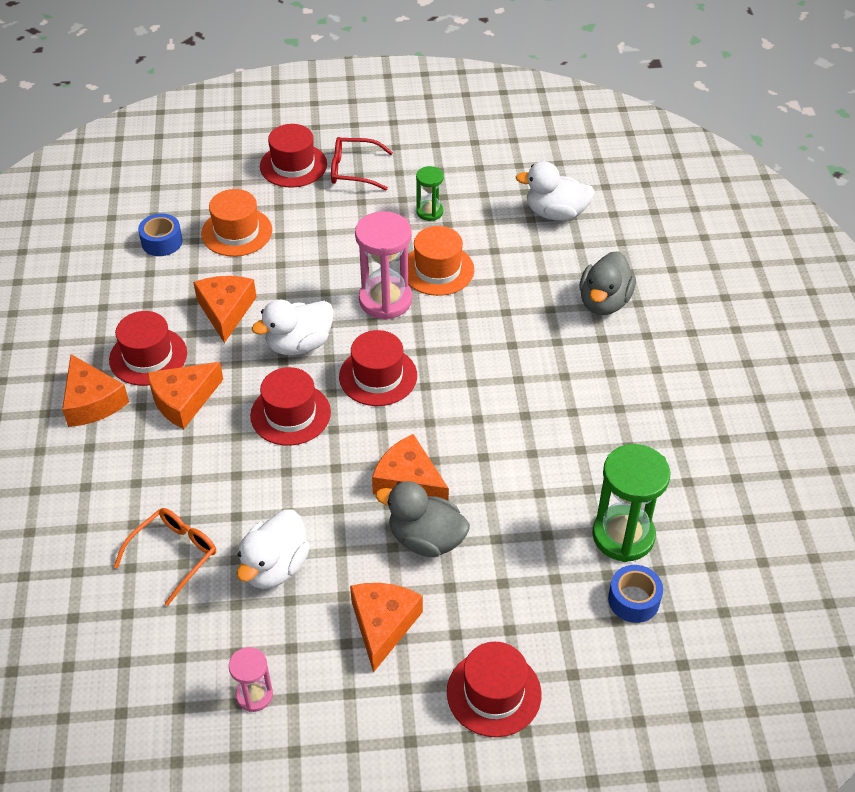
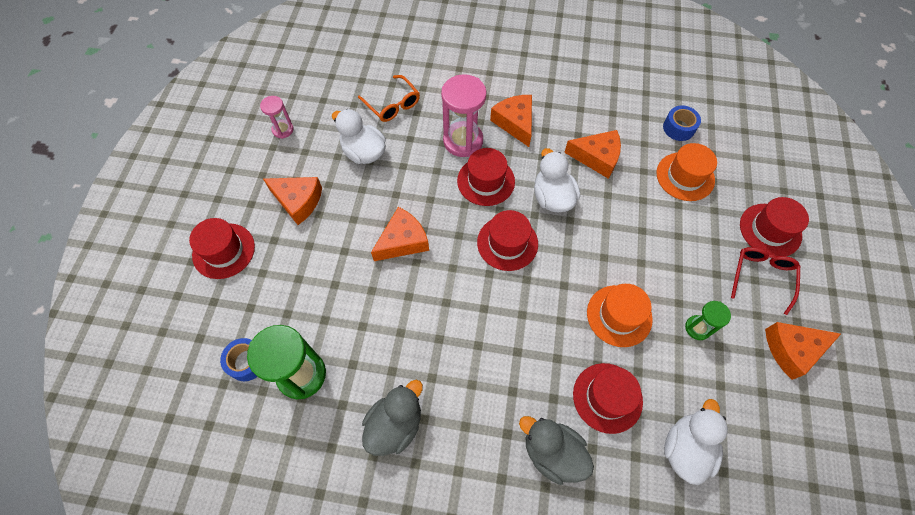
camera: 105 degrees right, 15 degrees up
(92, 402) = (527, 76): orange cheese -> orange cheese (792, 350)
(148, 356) = (560, 108): red hat -> red hat (607, 397)
(385, 300) = (588, 266): pink hourglass -> pink hourglass (463, 141)
(426, 539) = (351, 240): grey duck -> grey duck (395, 424)

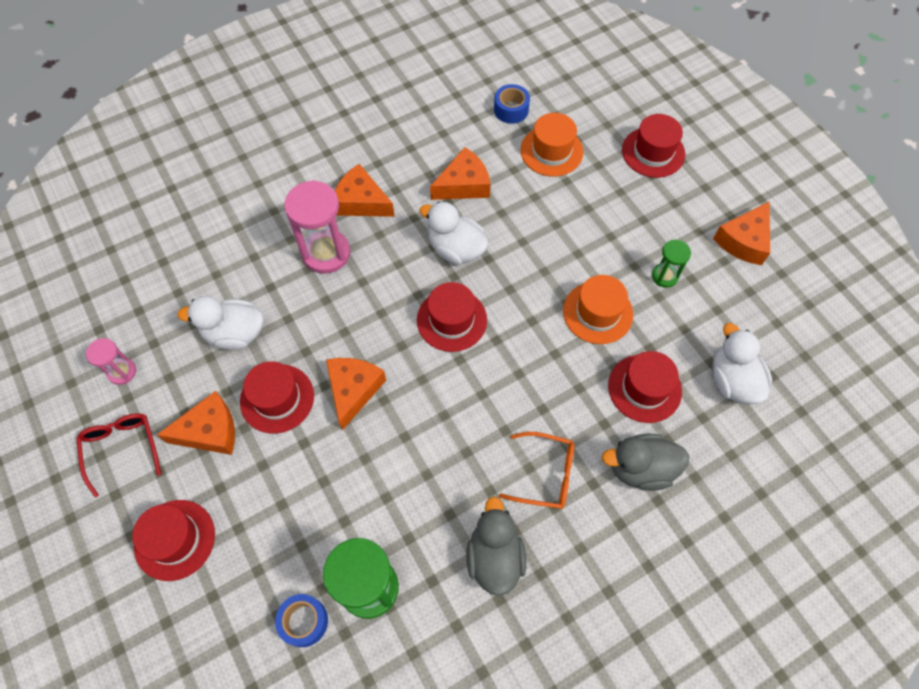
camera: 40 degrees left, 0 degrees up
(392, 104) = (220, 265): orange glasses -> orange glasses (545, 474)
(486, 181) = (382, 276): red hat -> red hat (277, 398)
(761, 277) = (677, 197): red glasses -> red glasses (121, 449)

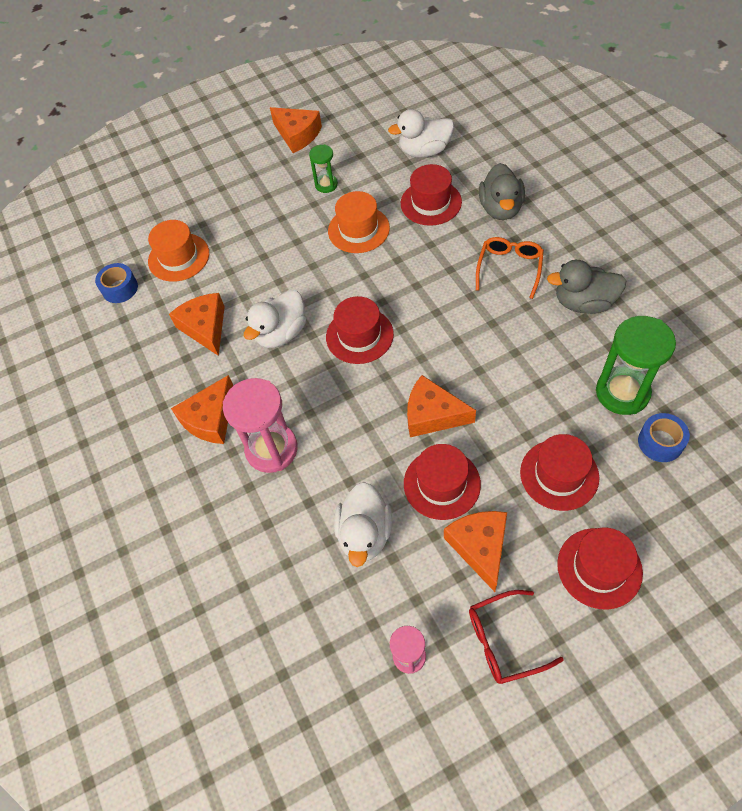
camera: 80 degrees left, 5 degrees down
(653, 152) = (196, 185): red hat -> red hat (559, 474)

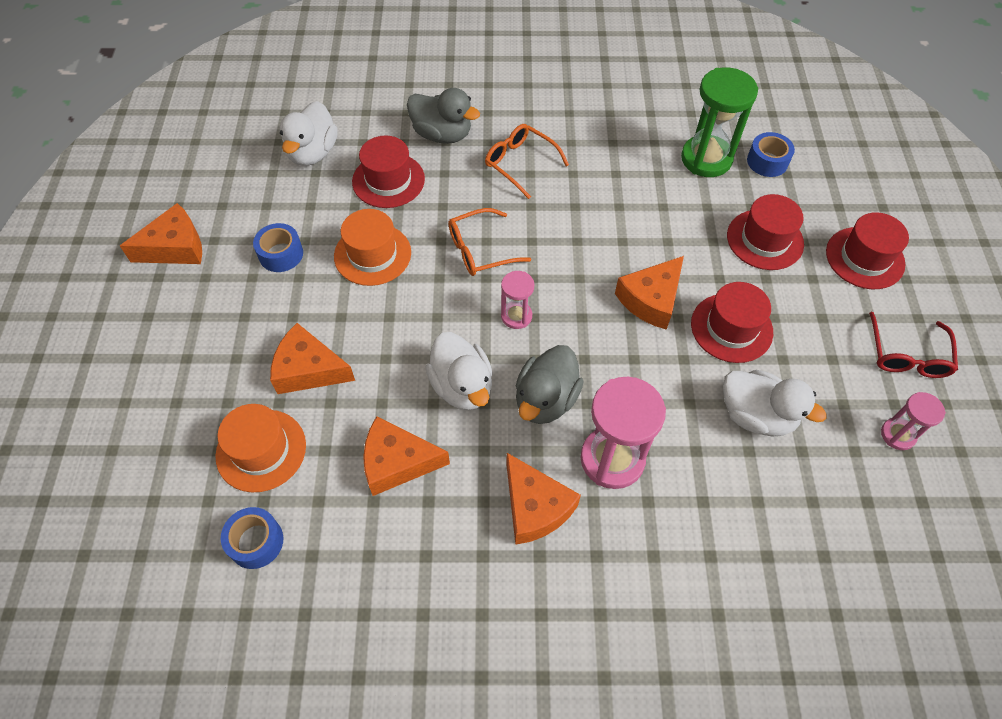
camera: 70 degrees left, 0 degrees up
(326, 185) = (281, 254): green hourglass -> blue tape
(359, 335) = (516, 316): red hat -> pink hourglass
(405, 286) = (481, 250): none -> orange glasses
(480, 547) = (810, 330): orange cheese -> orange cheese (308, 369)
(583, 303) = (597, 135): grey duck -> grey duck (546, 400)

